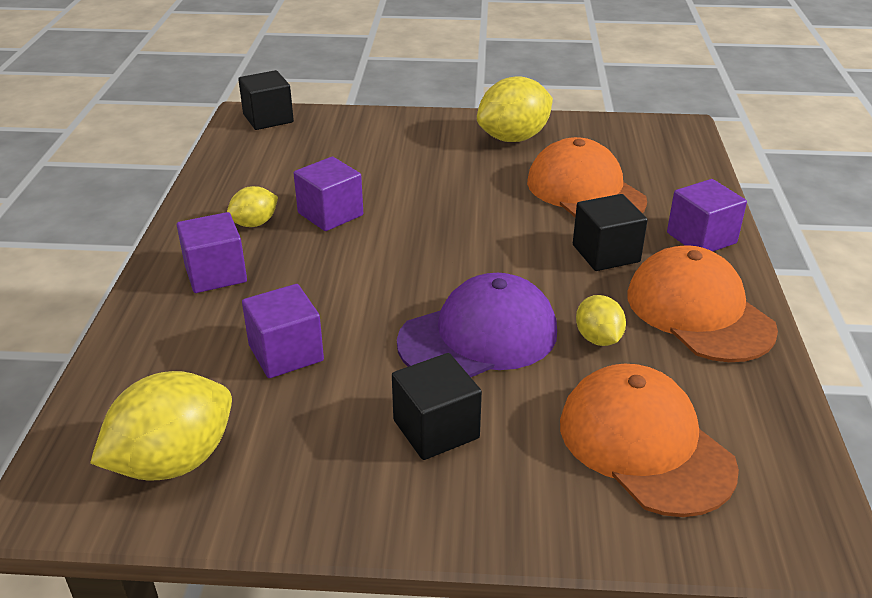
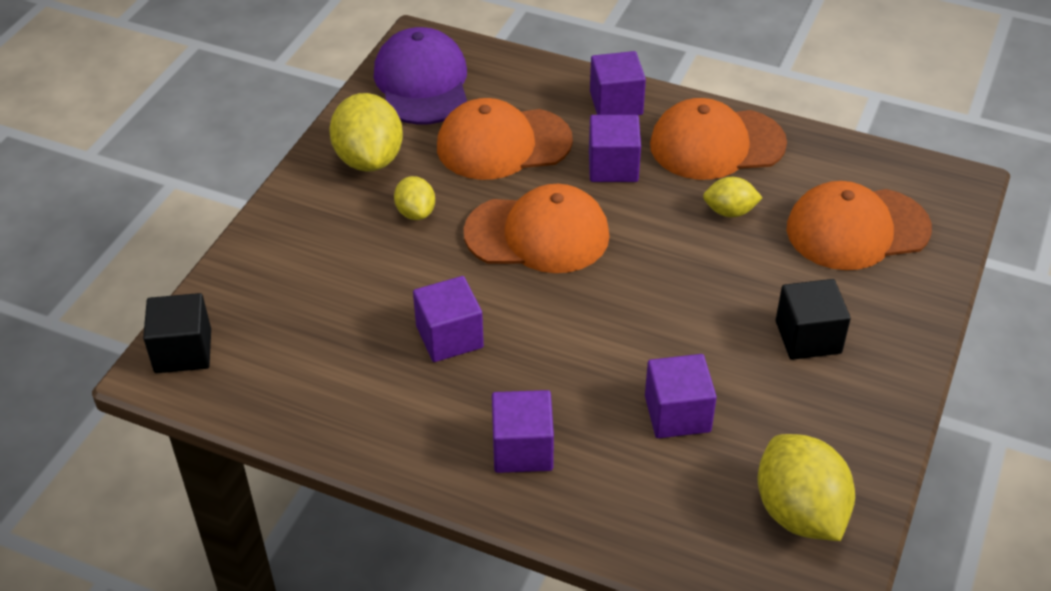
camera: 70 degrees left, 10 degrees up
(254, 223) = (436, 402): yellow lemon -> yellow lemon (415, 212)
(479, 336) = (700, 280): purple cap -> purple cap (422, 83)
(480, 231) = (538, 234): none -> orange cap
(606, 253) = (613, 166): black cube -> purple cube

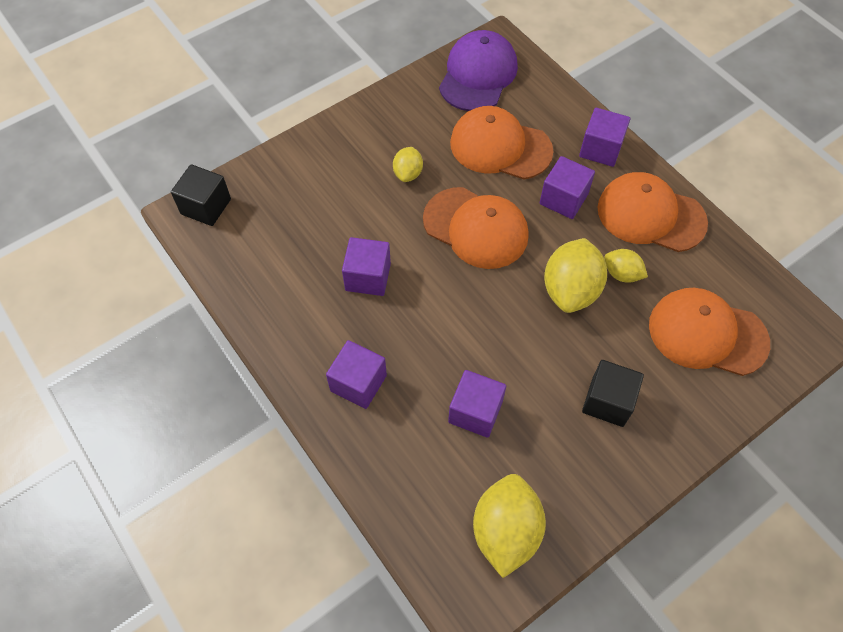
camera: 30 degrees right, 15 degrees up
(369, 159) = (405, 119): yellow lemon -> yellow lemon (570, 290)

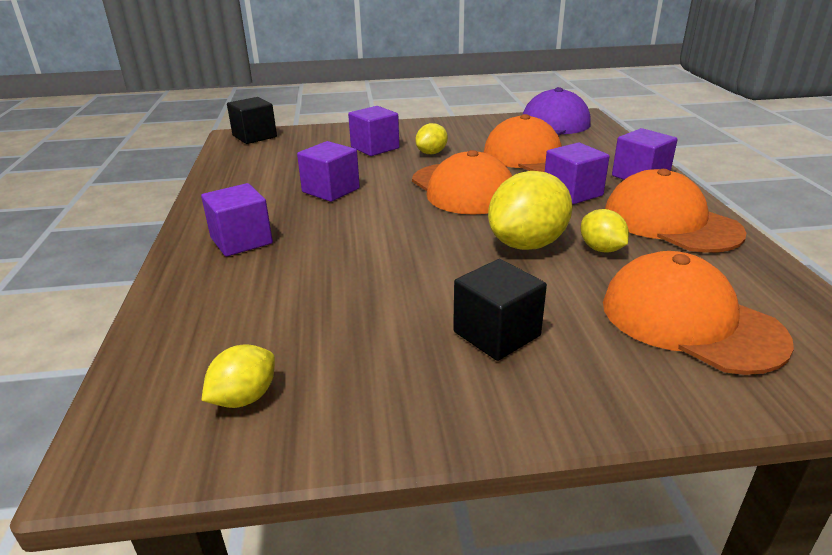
camera: 30 degrees right, 30 degrees down
(475, 412) = (328, 292): purple cube -> purple cube (375, 148)
(505, 531) = (244, 398): yellow lemon -> yellow lemon, size x0.54

